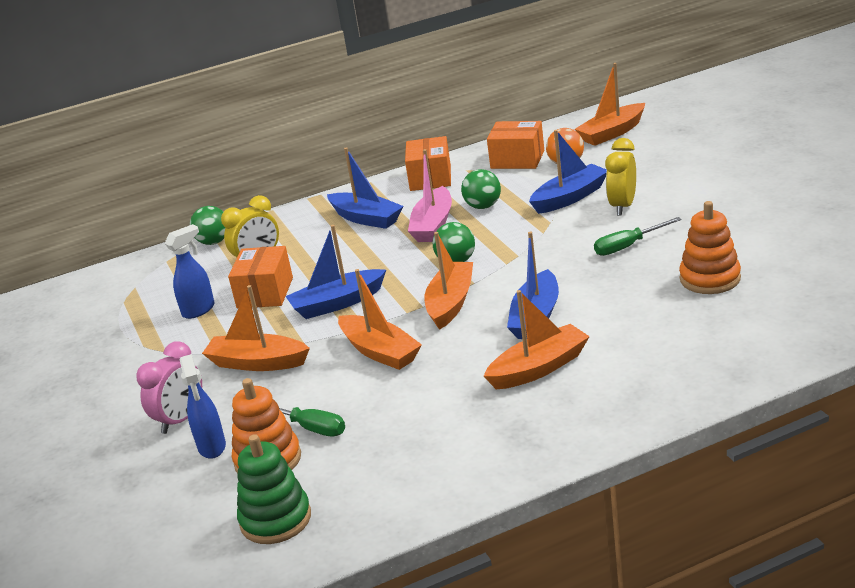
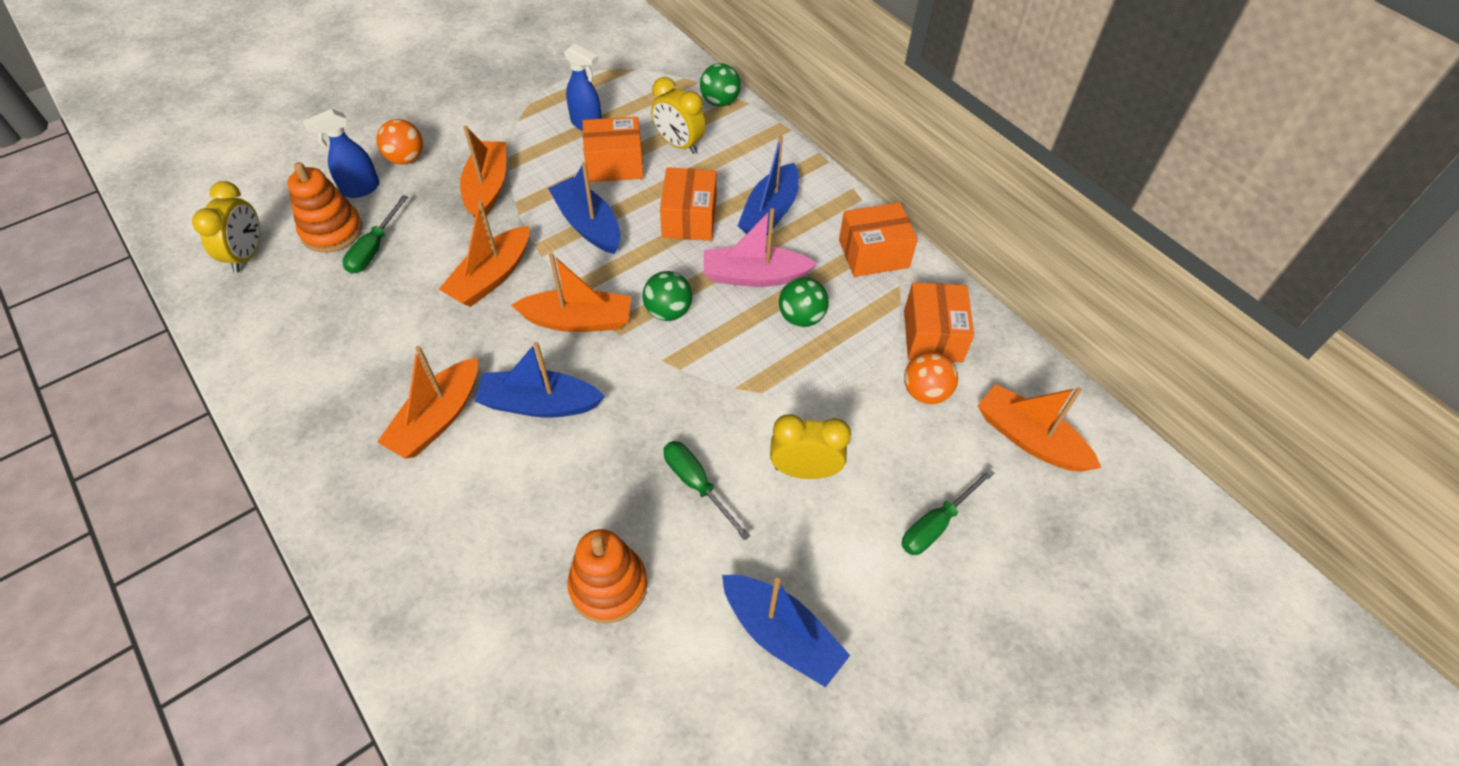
camera: 70 degrees right, 25 degrees up
(181, 420) = (406, 158): pink clock -> orange ball
(275, 519) = (247, 255): green stacking toy -> yellow clock
(354, 254) = (689, 218): none -> orange box
(539, 368) = (437, 419): orange boat -> orange boat turned 75 degrees clockwise
(570, 197) = (827, 407): blue boat -> blue boat (781, 634)
(672, 164) = (936, 524): none -> green screwdriver

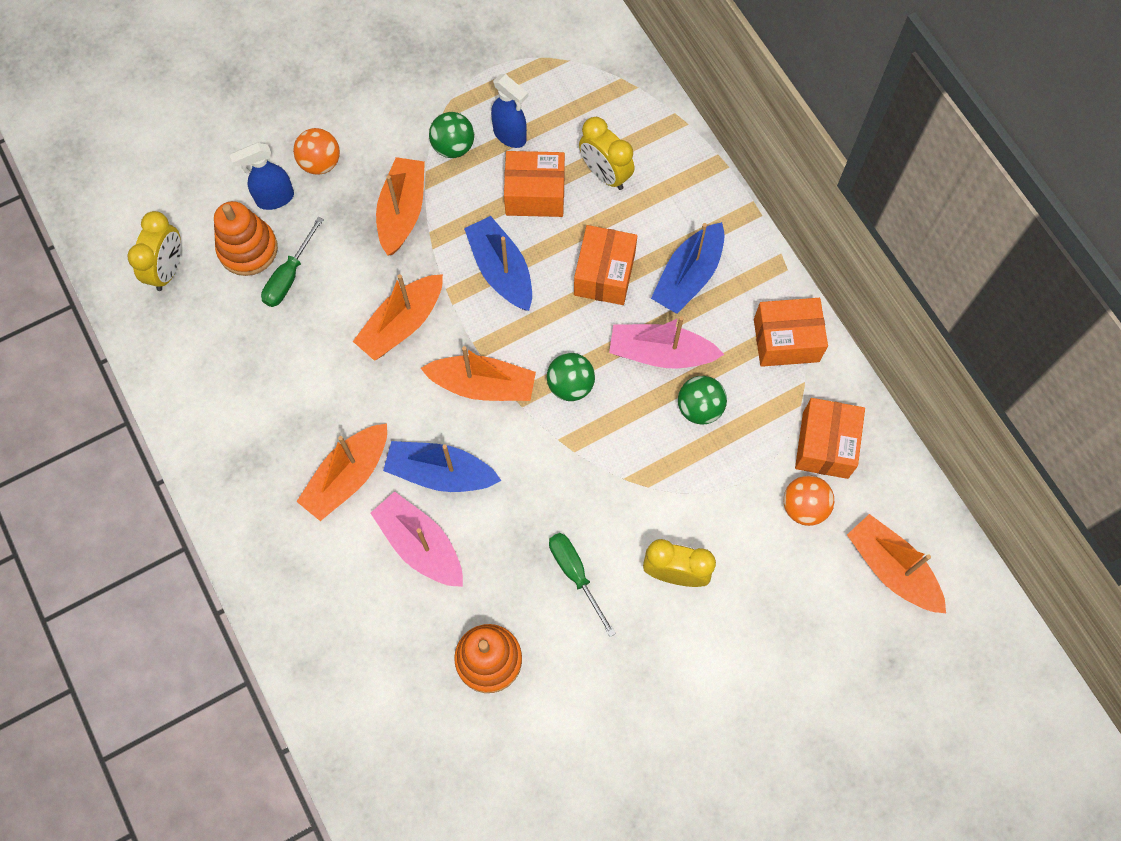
camera: 10 degrees right, 15 degrees up
(521, 476) = (420, 545): none -> pink boat
(720, 102) = (657, 118): green ball -> green ball (453, 147)
(781, 634) = (630, 723): blue boat -> none
(936, 524) = (784, 642): green screwdriver -> none

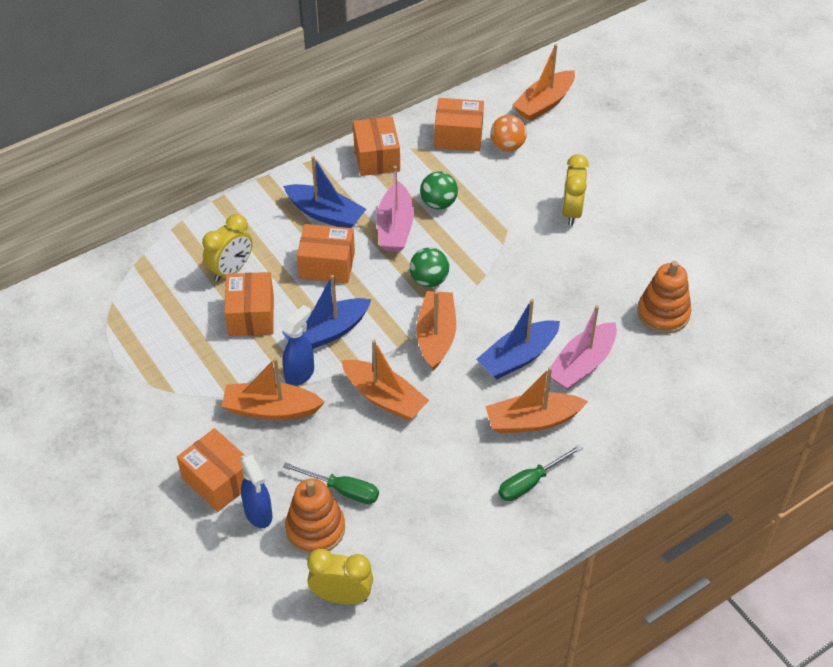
camera: 95 degrees left, 20 degrees down
(320, 163) = (218, 480): orange ball -> orange box
(348, 477) = (532, 421): orange boat -> orange boat turned 135 degrees clockwise
(440, 473) = (518, 357): blue boat -> blue boat turned 45 degrees clockwise
(453, 147) = (202, 377): green ball -> none
(510, 136) = (191, 337): blue spray bottle -> blue spray bottle (300, 374)
(575, 574) = (585, 267): green screwdriver -> green screwdriver (530, 482)

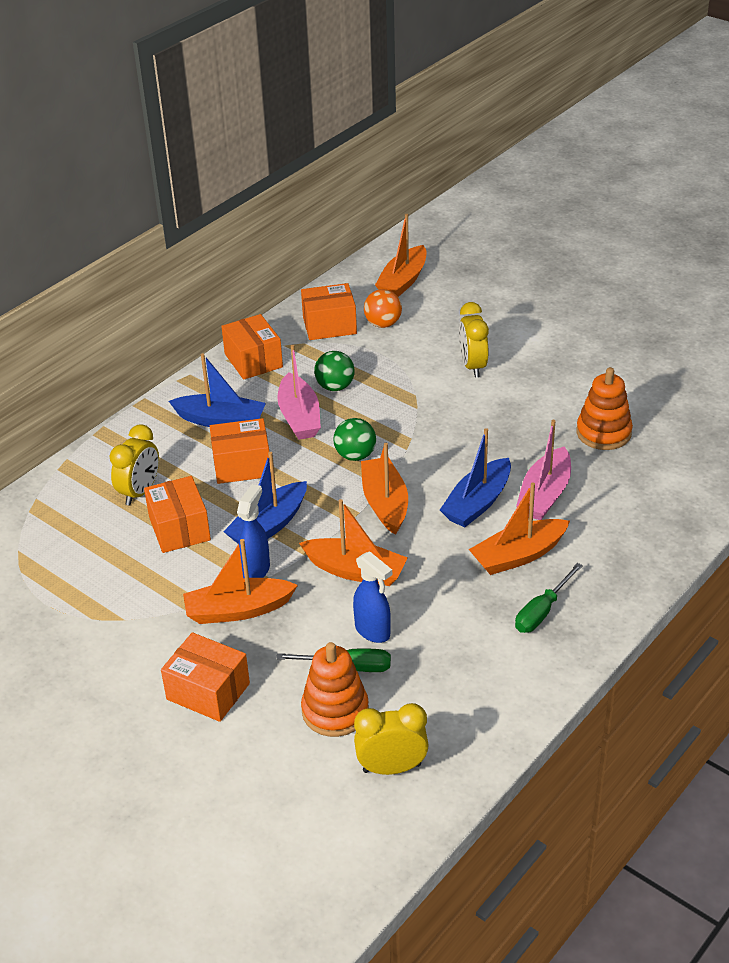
camera: 15 degrees left, 10 degrees down
(258, 514) = (266, 712): blue spray bottle -> blue spray bottle (373, 631)

